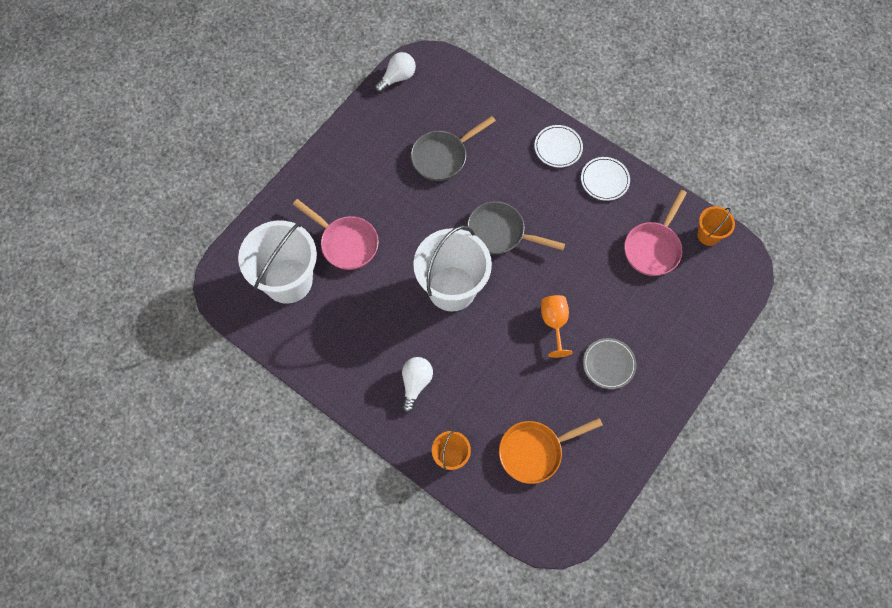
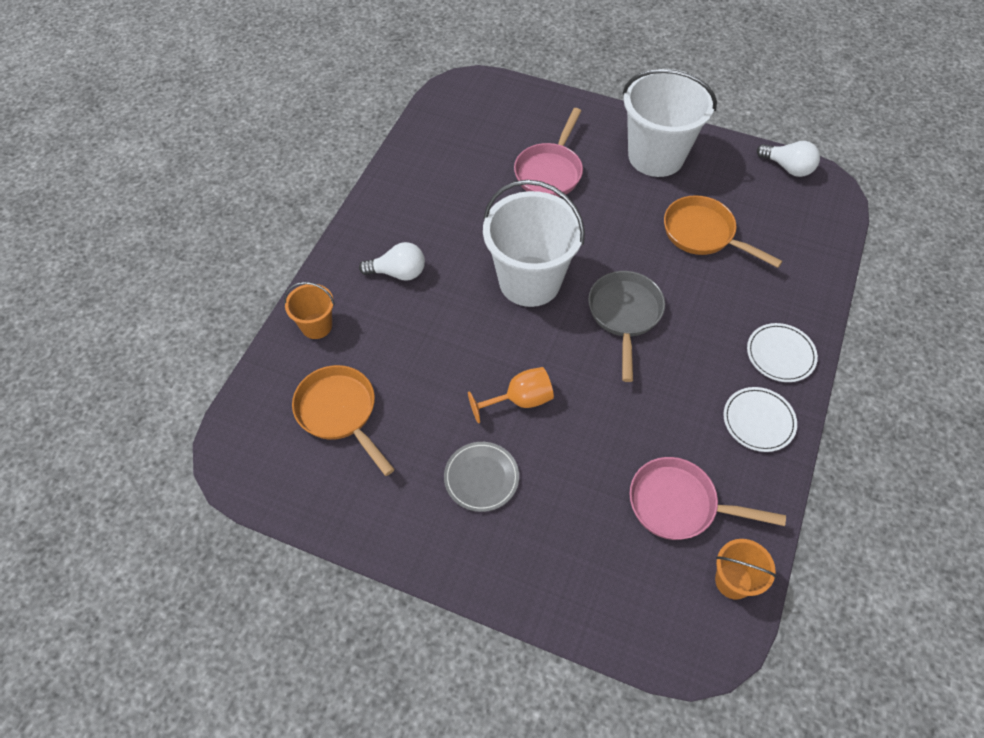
camera: 75 degrees right, 10 degrees down
(288, 281) = (486, 135): white bucket -> white bucket (656, 156)
(443, 156) = (703, 234): grey pan -> orange pan

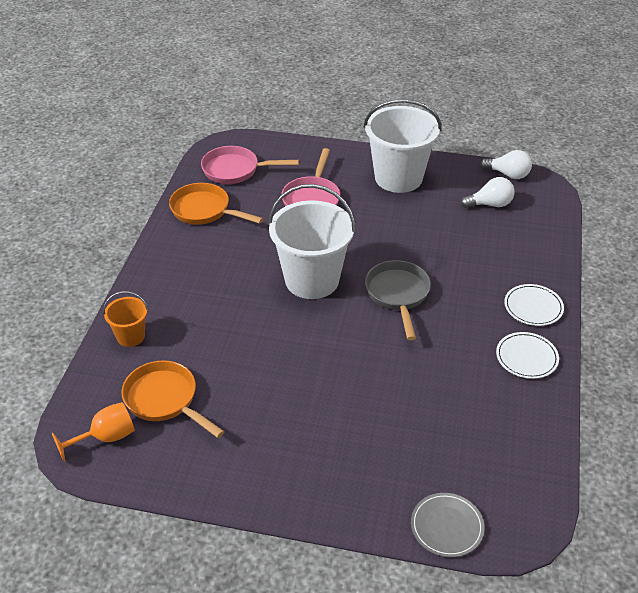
camera: 10 degrees left, 15 degrees down
(398, 272) = (196, 287): white light bulb -> white light bulb (490, 204)
(481, 477) = (301, 432): grey plate -> grey plate (447, 526)
(520, 400) = (322, 369): orange goblet -> orange goblet (105, 438)
(679, 504) = (475, 428): pink pan -> pink pan (235, 170)
(703, 234) = (450, 229): orange pan -> orange pan (204, 210)
(733, 581) = (533, 478): orange bucket -> none

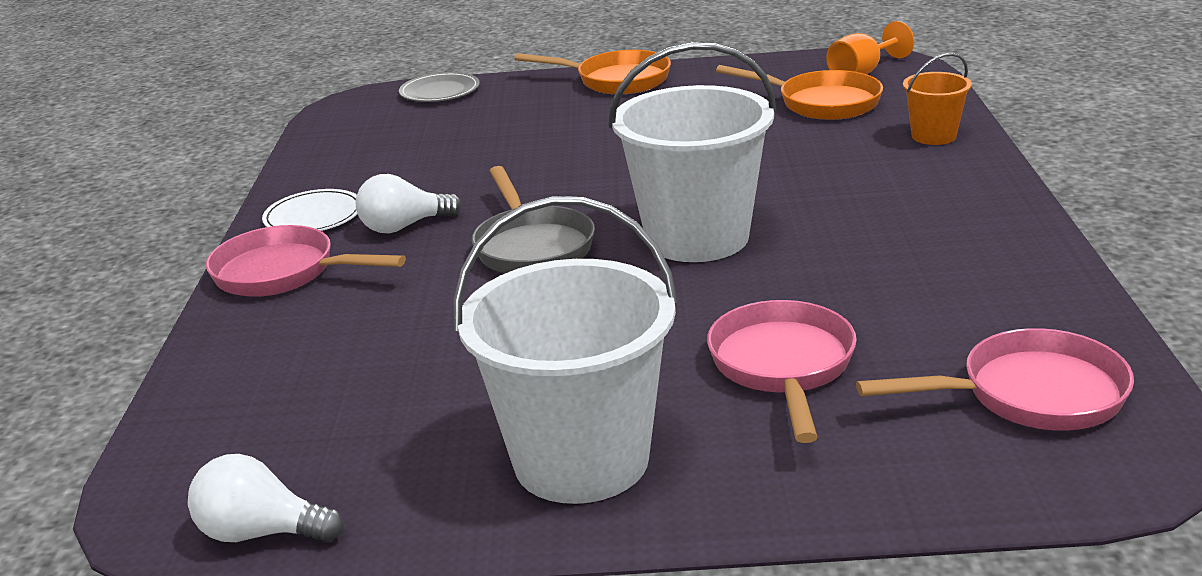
camera: 170 degrees right, 15 degrees down
(204, 210) = (1007, 299): orange pan -> orange pan (616, 80)
(490, 204) = (331, 437): white light bulb -> white light bulb (404, 226)
(533, 307) = (283, 273): white plate -> pink pan

